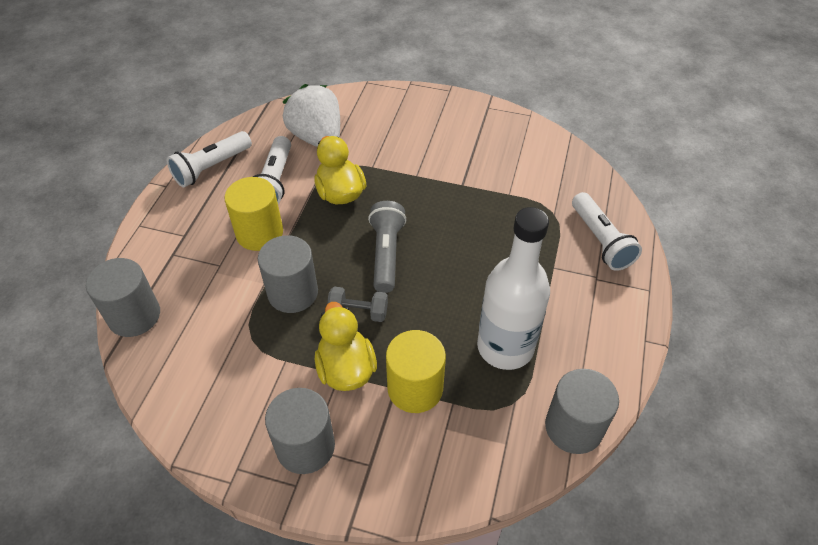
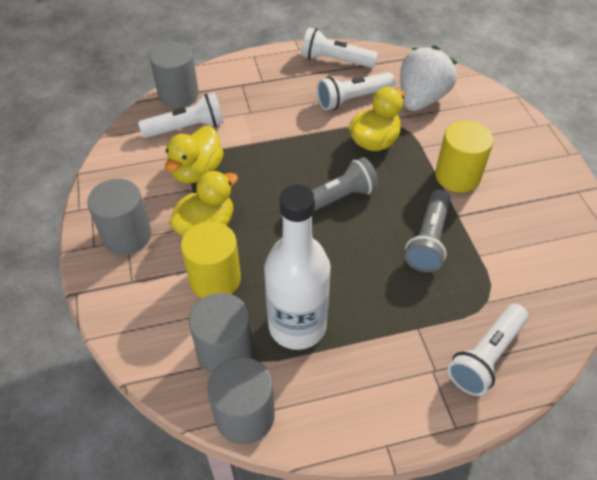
camera: 60 degrees right, 0 degrees up
(194, 329) = (186, 128): none -> white flashlight
(259, 233) = (295, 117): yellow cylinder -> yellow cylinder (457, 176)
(265, 346) = (197, 171): none -> yellow duck
(293, 293) = (254, 163): grey cylinder -> grey cylinder (225, 351)
(358, 312) = (263, 209): grey dumbbell -> none
(474, 215) = (428, 240): none -> grey flashlight

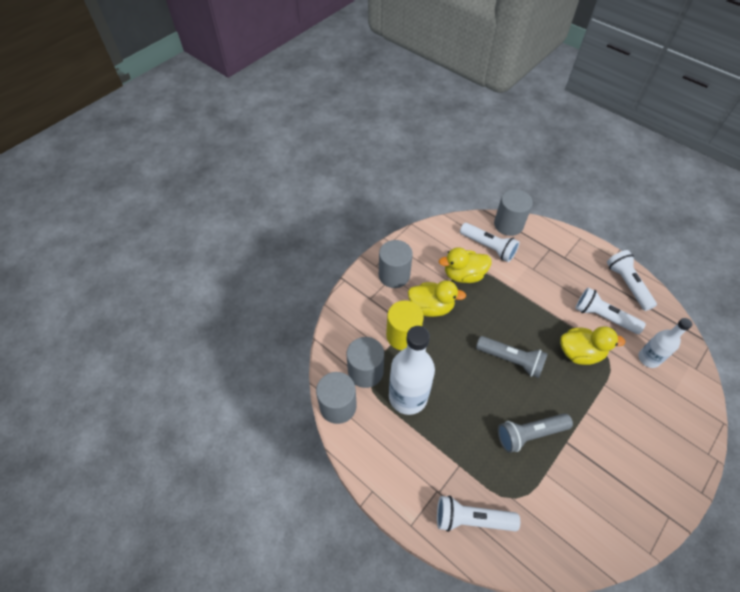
camera: 55 degrees right, 5 degrees up
(421, 99) = (648, 358): white strawberry -> white bottle
(457, 176) = (600, 423): yellow cylinder -> none

